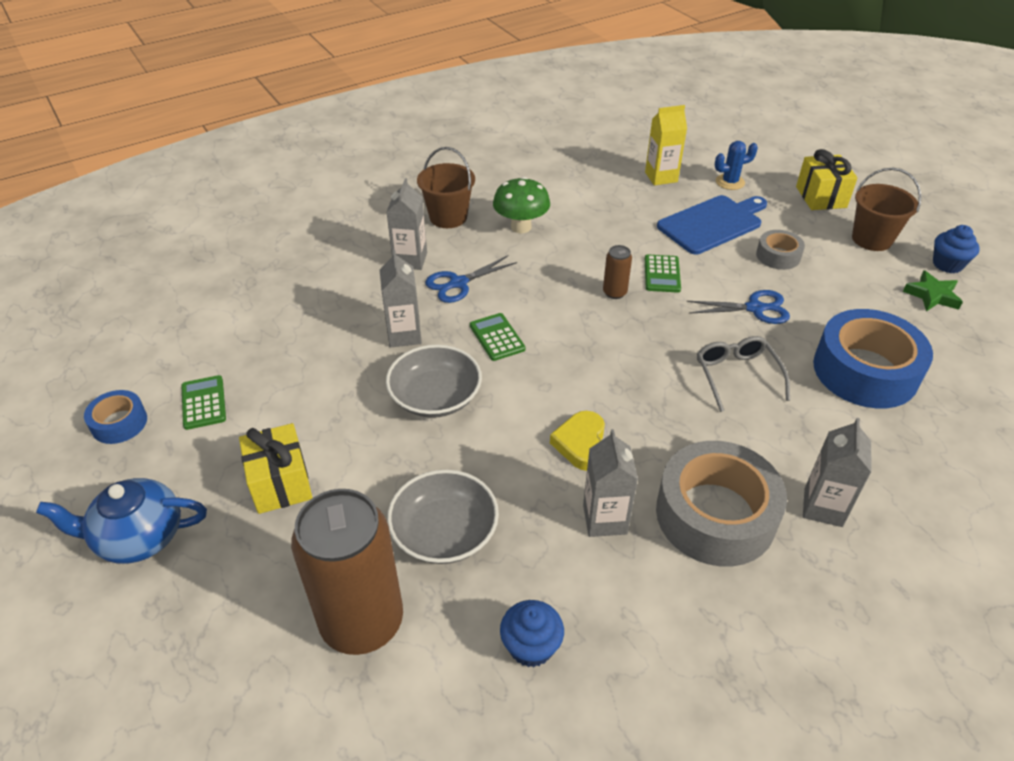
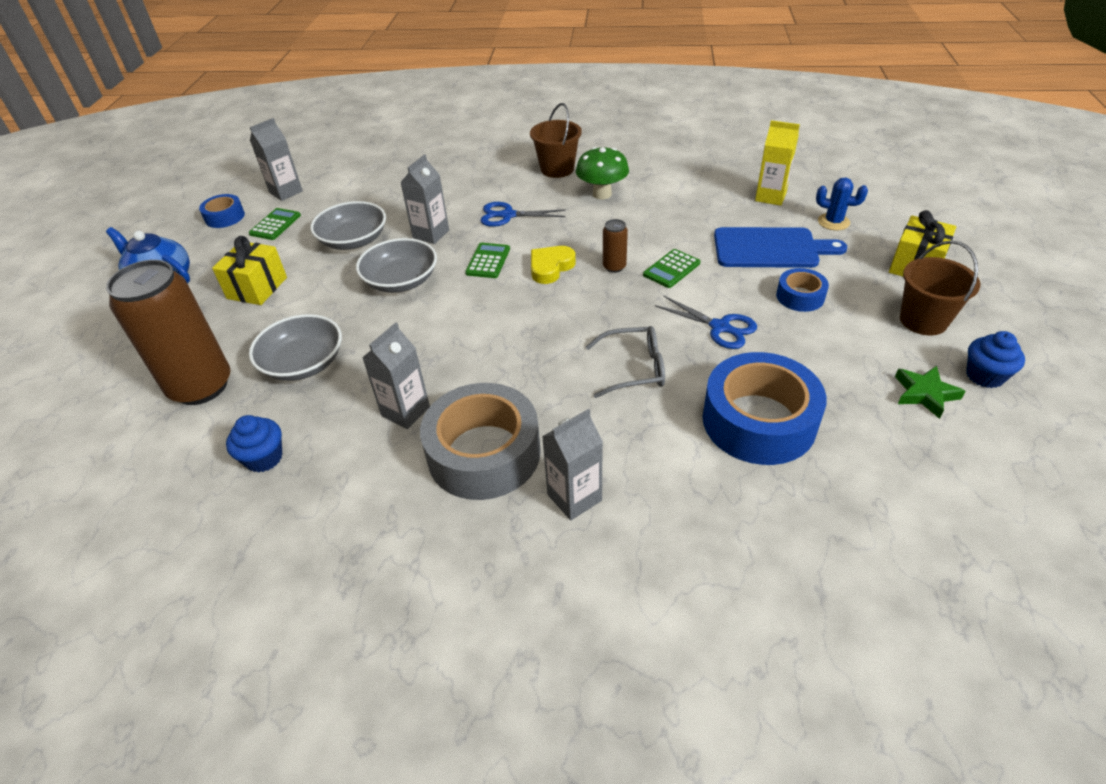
camera: 40 degrees right, 0 degrees up
(326, 378) = (353, 240): none -> grey bowl
(410, 260) = (495, 188): grey carton -> grey carton (286, 192)
(581, 444) = (454, 356): yellow heart -> yellow heart (550, 267)
(737, 376) = (634, 369): grey glasses -> grey glasses turned 60 degrees clockwise
(778, 256) = (800, 296): grey tape -> blue tape

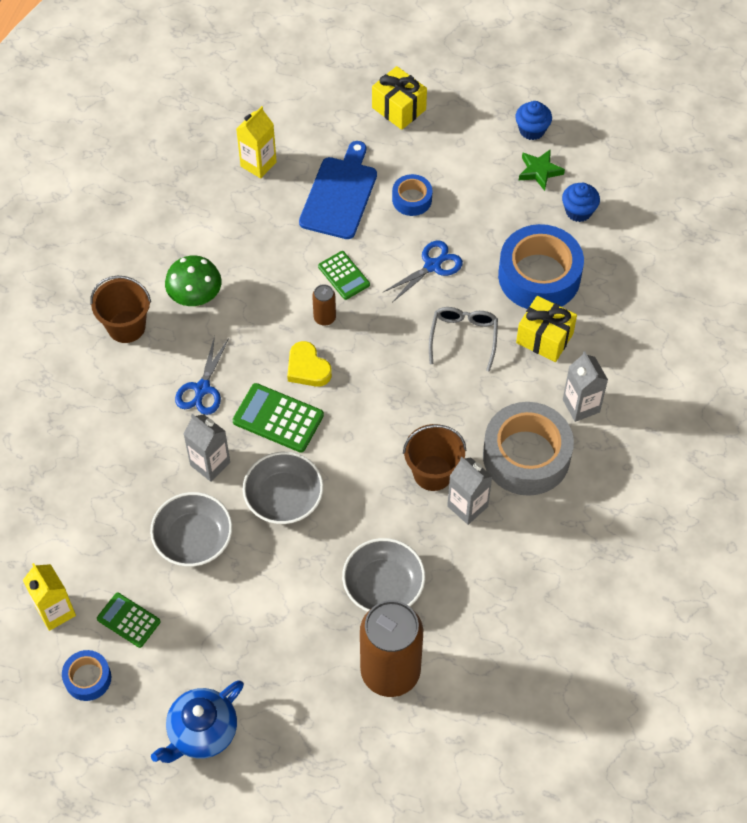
camera: 80 degrees left, 15 degrees up
(257, 288) = (250, 632): yellow gift -> yellow gift (544, 338)
(264, 458) = (492, 613): blue cupcake -> blue cupcake (578, 211)
(286, 192) = (55, 611): grey carton -> yellow carton
(488, 261) = (278, 418): green calculator -> green calculator, size x1.53
(833, 222) = (317, 135): blue cactus -> none
(923, 320) = (465, 136): brown bucket -> brown bucket (433, 473)

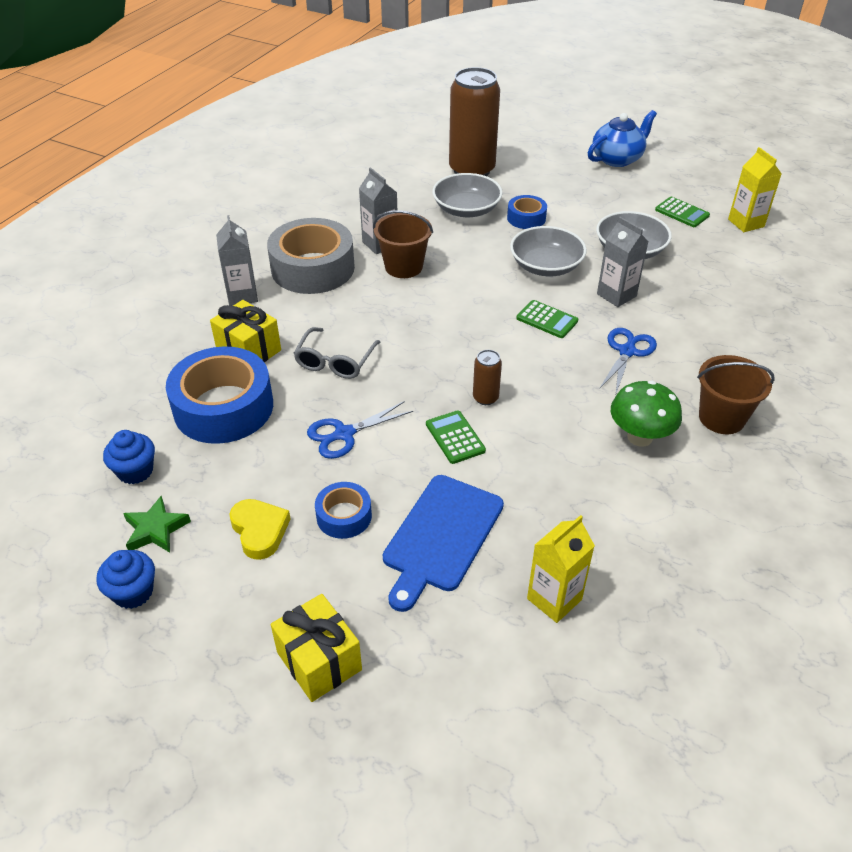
camera: 170 degrees left, 15 degrees down
(88, 678) = (710, 189): blue tape -> blue tape (526, 218)
(278, 418) = (547, 320): green calculator -> green calculator, size x0.65
(307, 368) = (511, 355): yellow heart -> yellow heart (259, 531)

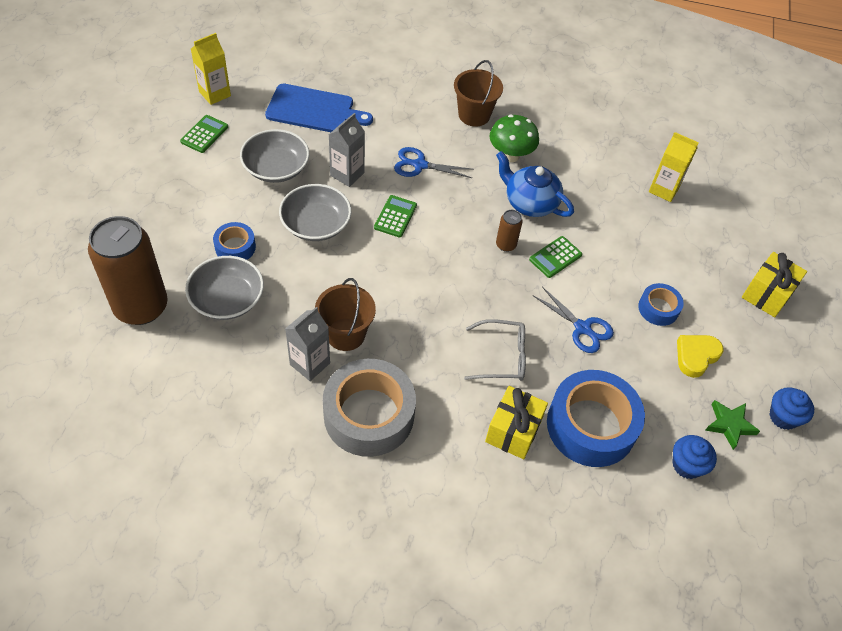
camera: 110 degrees left, 10 degrees up
(242, 295) = (433, 467): grey carton -> none
(441, 537) = (647, 250): blue cutting board -> blue cutting board (314, 110)
(617, 159) = (102, 183): blue teapot -> blue teapot (530, 203)

